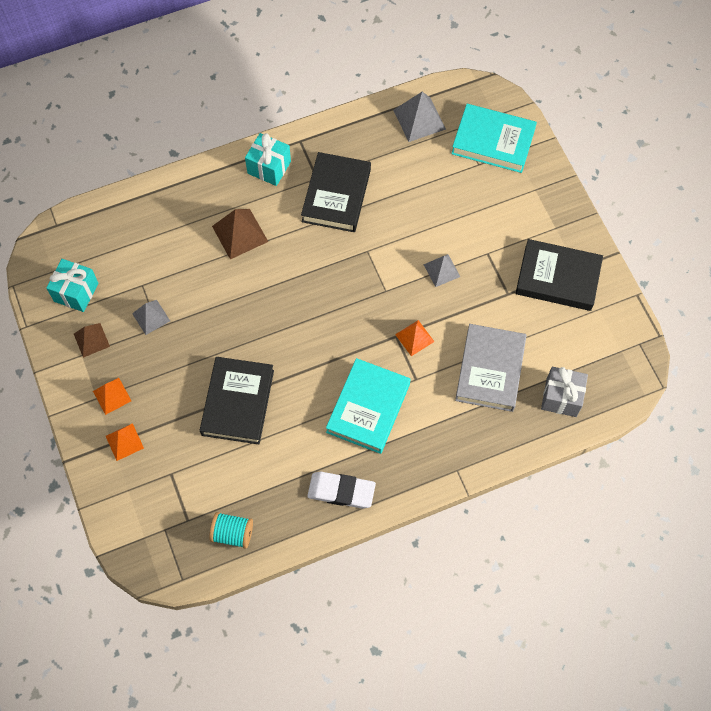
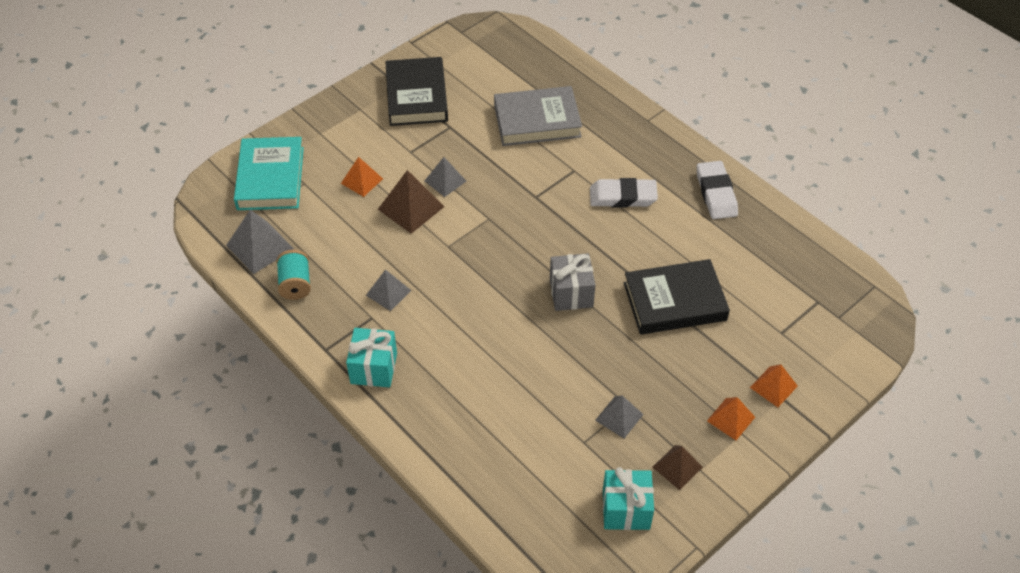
camera: 110 degrees left, 15 degrees down
(232, 533) = (807, 261): turquoise spool -> turquoise spool (295, 284)
(240, 233) = (474, 367): brown pyramid -> brown pyramid (411, 207)
(336, 195) = (388, 292): black book -> grey pyramid
(368, 408) = (623, 197): turquoise book -> white eraser
(414, 338) = (530, 182): orange pyramid -> orange pyramid (362, 181)
(561, 397) = (540, 69): grey gift -> grey gift (571, 293)

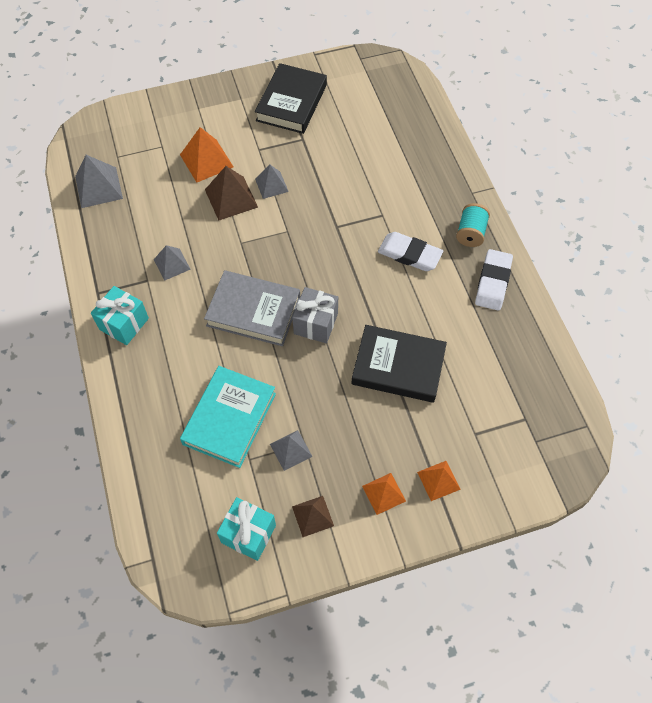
camera: 25 degrees right, 10 degrees up
(270, 178) = (139, 132): turquoise book -> turquoise book (229, 418)
(295, 284) = (107, 229): turquoise spool -> turquoise spool (470, 233)
(362, 181) = (206, 160): orange pyramid -> orange pyramid, size x1.54
(537, 121) = (377, 159): grey book -> grey book (253, 311)

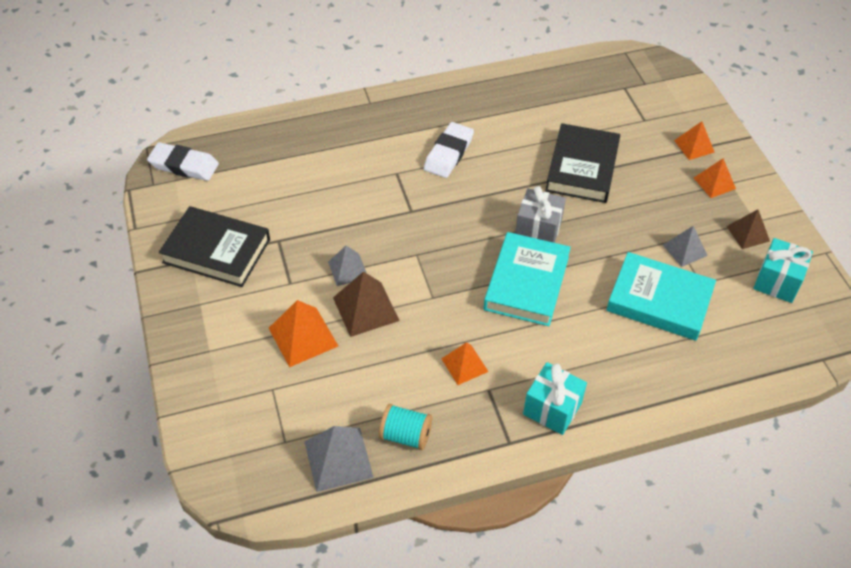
camera: 90 degrees left, 10 degrees down
(172, 264) = (464, 365): grey pyramid -> orange pyramid
(253, 311) = (526, 283): grey book -> turquoise book
(470, 233) = (422, 107): turquoise spool -> turquoise spool (406, 435)
(493, 282) = (481, 96): white eraser -> white eraser (184, 165)

